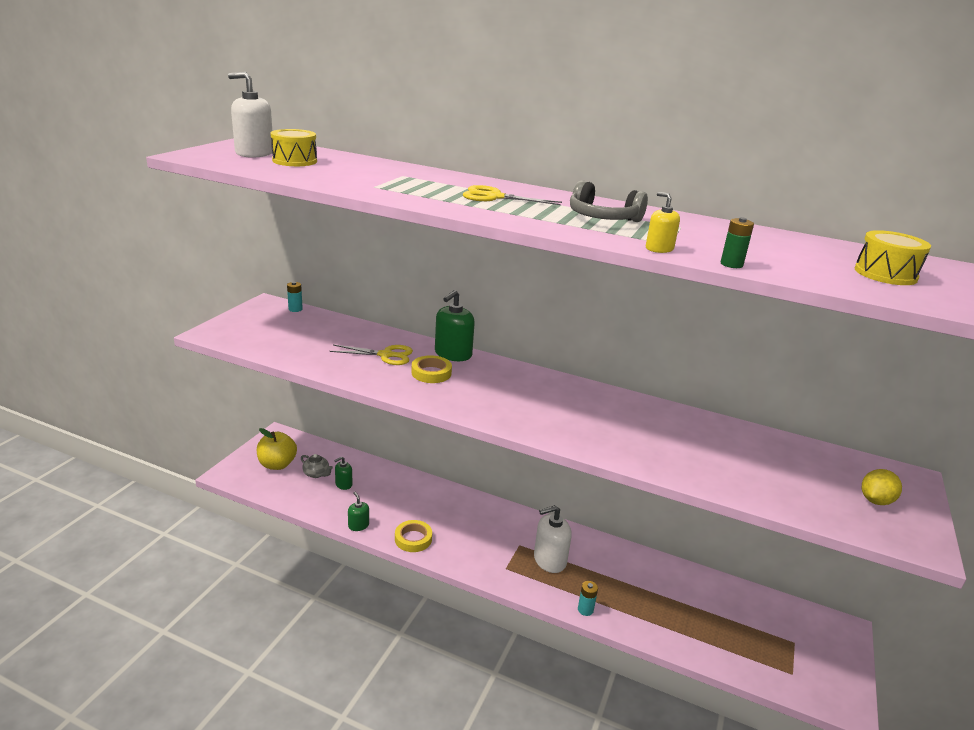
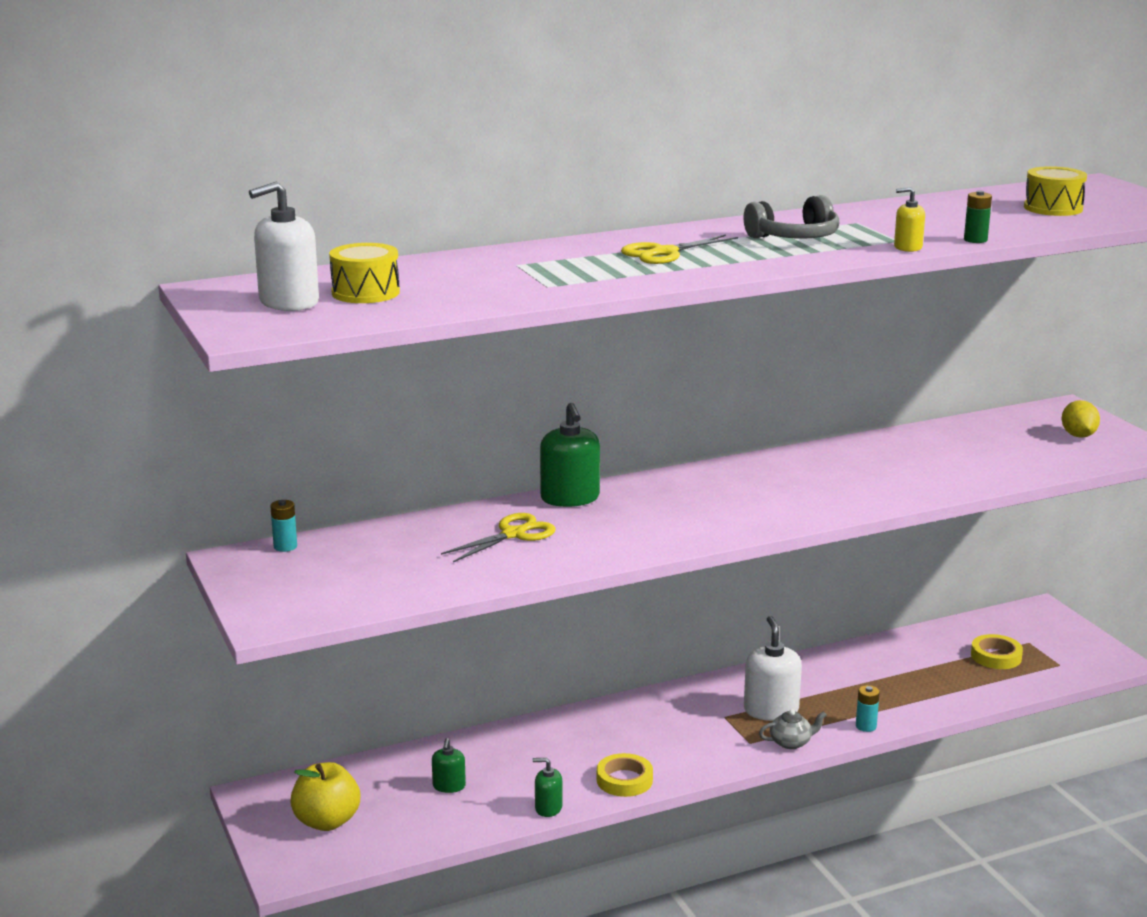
camera: 45 degrees left, 5 degrees down
(316, 474) = (395, 798): grey teapot -> grey teapot (791, 742)
(431, 373) = (597, 525): yellow tape -> yellow tape (996, 656)
(549, 560) = (771, 710): white soap dispenser -> white soap dispenser turned 150 degrees clockwise

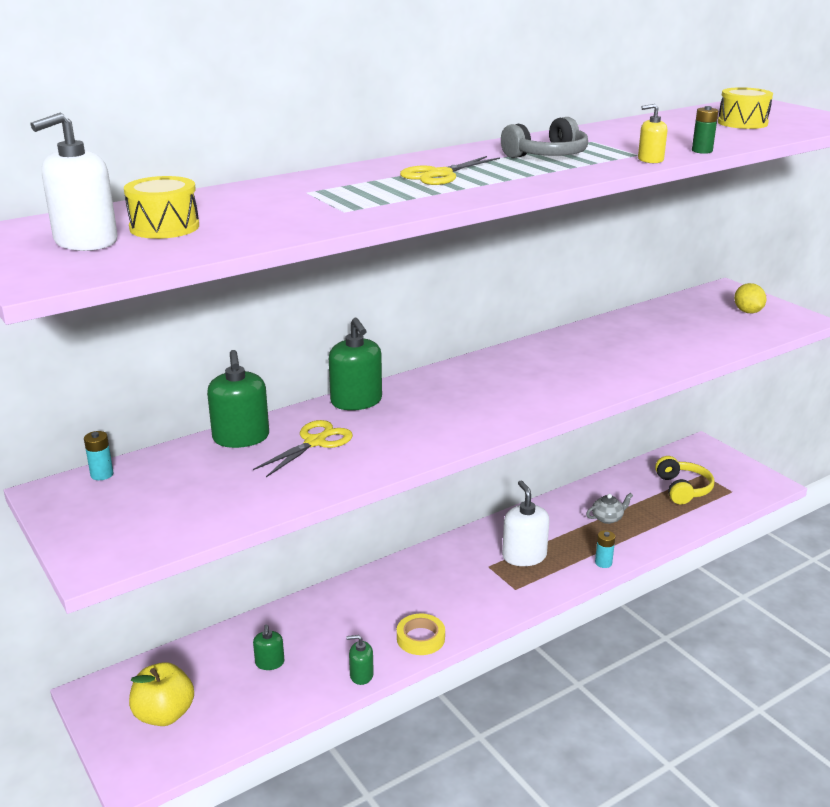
camera: 10 degrees left, 5 degrees up
(435, 524) = (241, 438): none -> green soap dispenser
(791, 742) = (548, 585): grey teapot -> grey teapot (607, 518)
(996, 656) = (682, 489): yellow tape -> yellow headphones

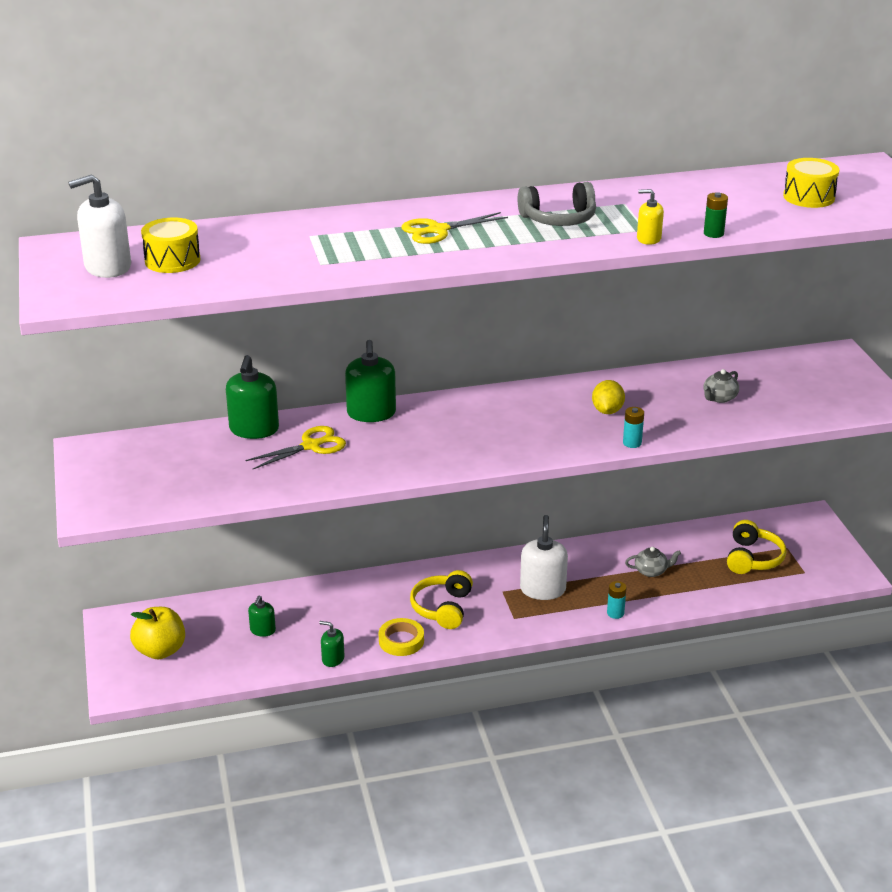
camera: 20 degrees right, 5 degrees up
(102, 474) = (129, 440): turquoise battery -> turquoise battery (632, 443)
(442, 595) = (443, 608): none -> yellow headphones
(666, 335) = (719, 398): none -> grey teapot
(747, 312) = (833, 385): yellow lemon -> yellow lemon (607, 411)

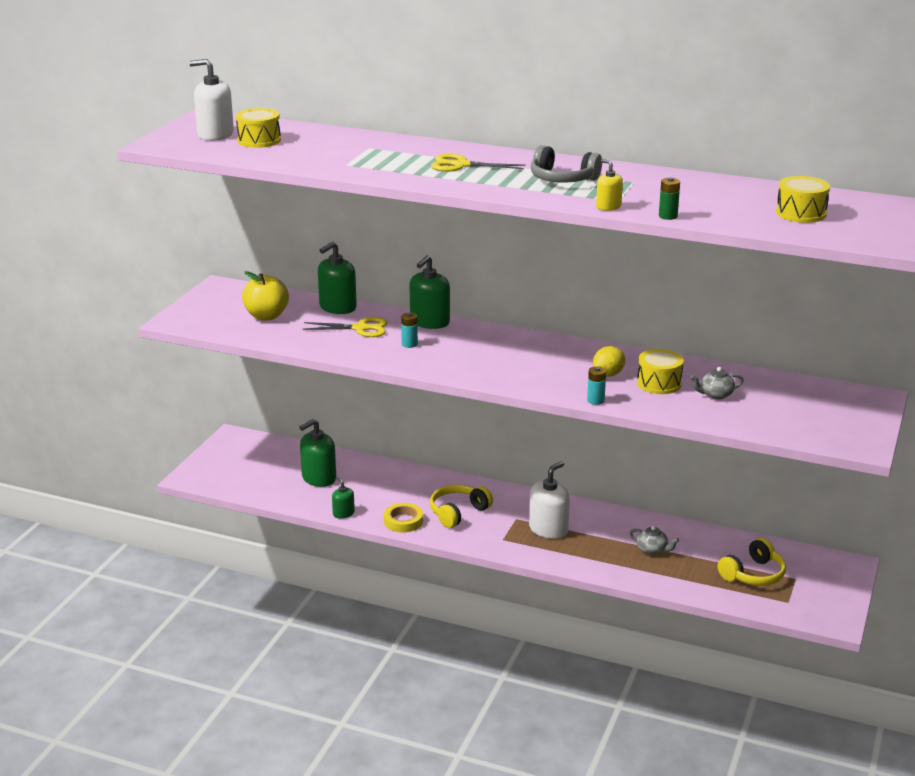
camera: 35 degrees right, 5 degrees down
(160, 650) = (241, 465): yellow apple -> yellow apple (266, 316)
(262, 630) = (319, 478): green soap dispenser -> green soap dispenser, size x1.81
(615, 613) = (586, 567): turquoise battery -> turquoise battery (409, 344)
(660, 404) = (659, 383): none -> yellow drum

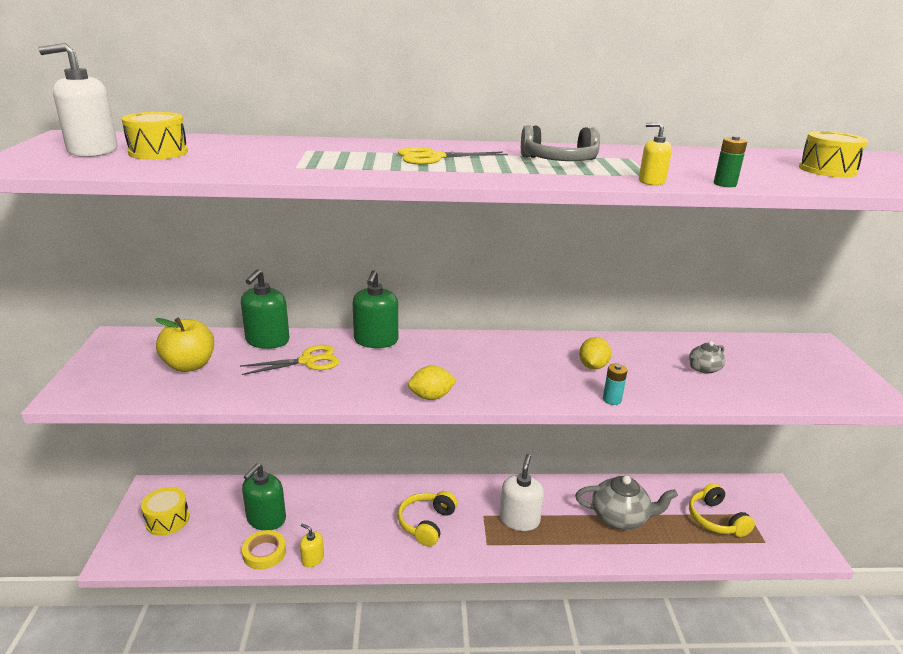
camera: 25 degrees left, 0 degrees up
(343, 513) = (312, 559): green soap dispenser -> yellow soap dispenser
(403, 521) = (379, 550): yellow tape -> yellow tape (264, 552)
(409, 344) = (373, 370): turquoise battery -> none
(441, 371) = (431, 397): none -> yellow lemon
(652, 550) = (620, 517): grey teapot -> grey teapot, size x1.93
(659, 383) = (645, 366): yellow drum -> yellow drum (167, 520)
(753, 574) = (715, 519): yellow headphones -> yellow headphones turned 135 degrees clockwise

